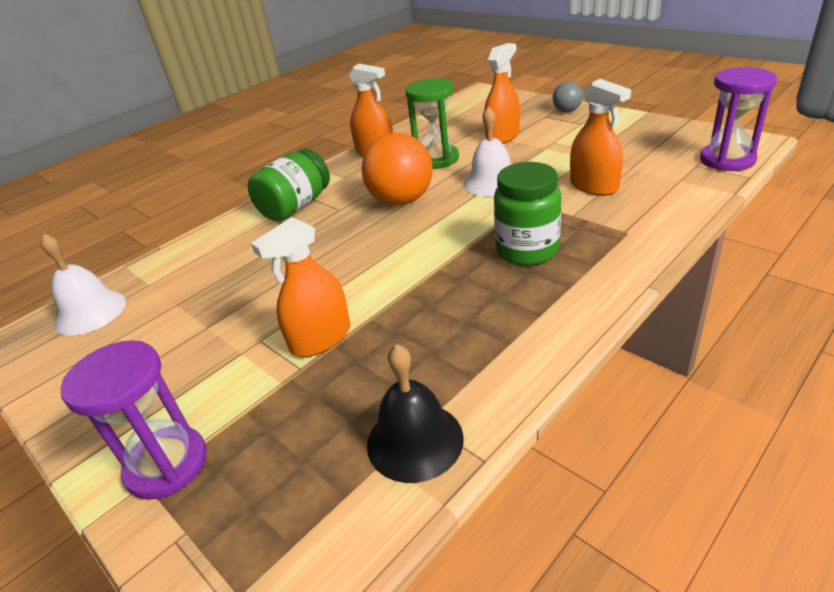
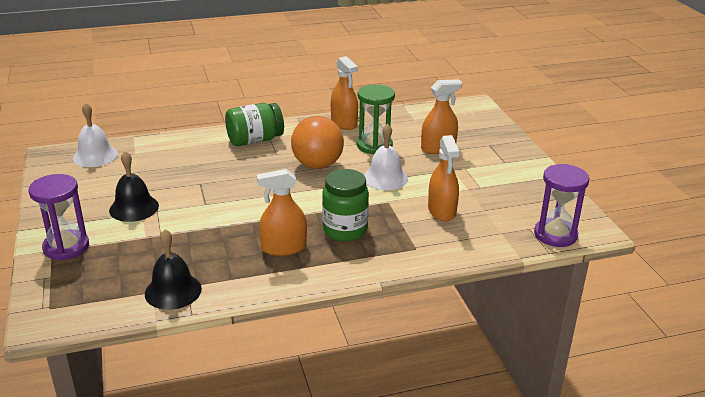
camera: 25 degrees right, 5 degrees down
(221, 352) = (134, 208): none -> black bell
(321, 338) = (185, 224): orange spray bottle -> orange spray bottle (284, 247)
(567, 111) = (510, 148): grey ball -> none

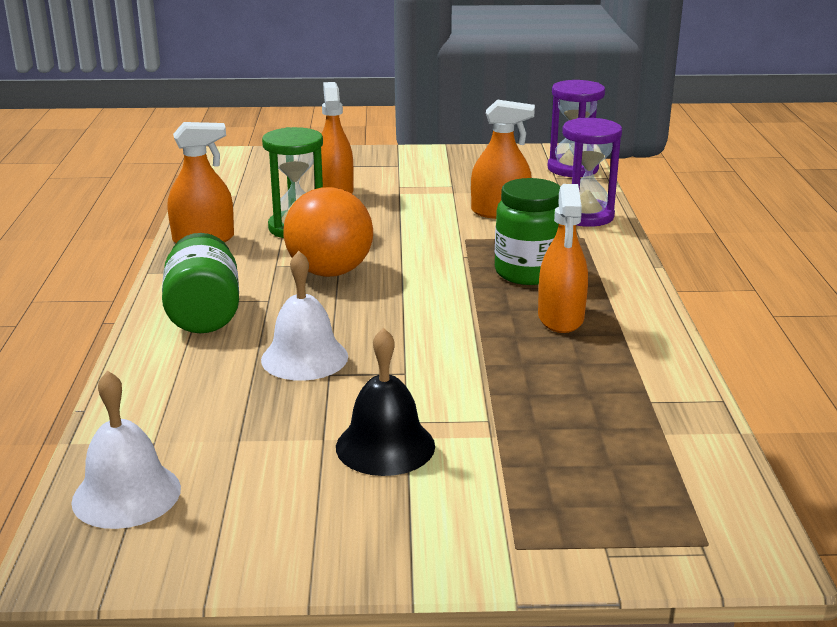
camera: 75 degrees left, 5 degrees down
(66, 247) = (504, 528): purple hourglass -> purple hourglass (585, 216)
(173, 291) = (663, 413): black bell -> none
(385, 178) = (398, 232): white bell -> white bell (304, 358)

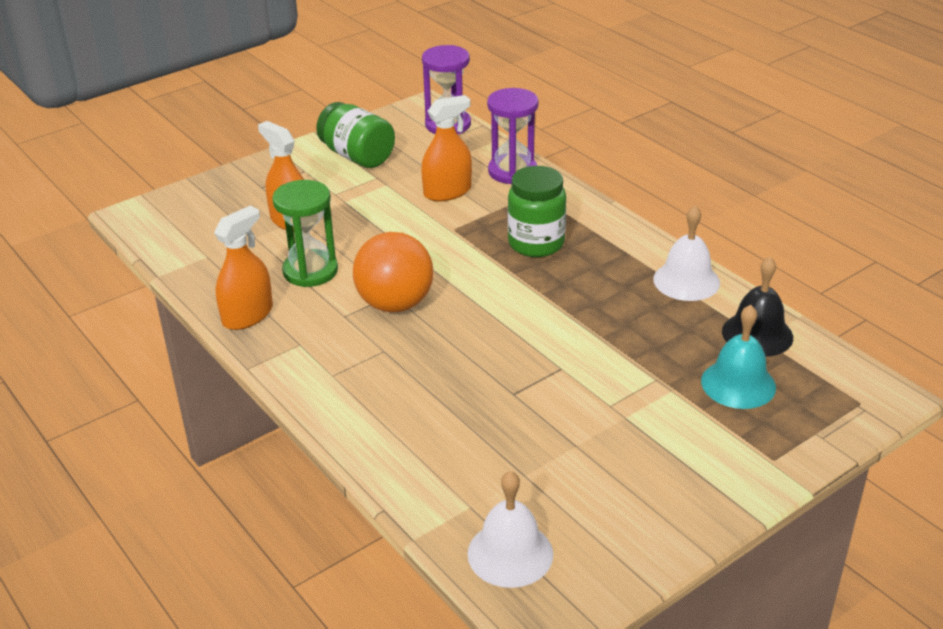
camera: 35 degrees left, 10 degrees up
(204, 314) = (352, 386): green jar -> green jar (357, 156)
(304, 358) = (479, 388): white bell -> white bell (686, 281)
(385, 446) = (620, 430): black bell -> black bell (757, 334)
(560, 318) = (603, 275): orange spray bottle -> none
(575, 461) = (738, 384): none -> turquoise bell

